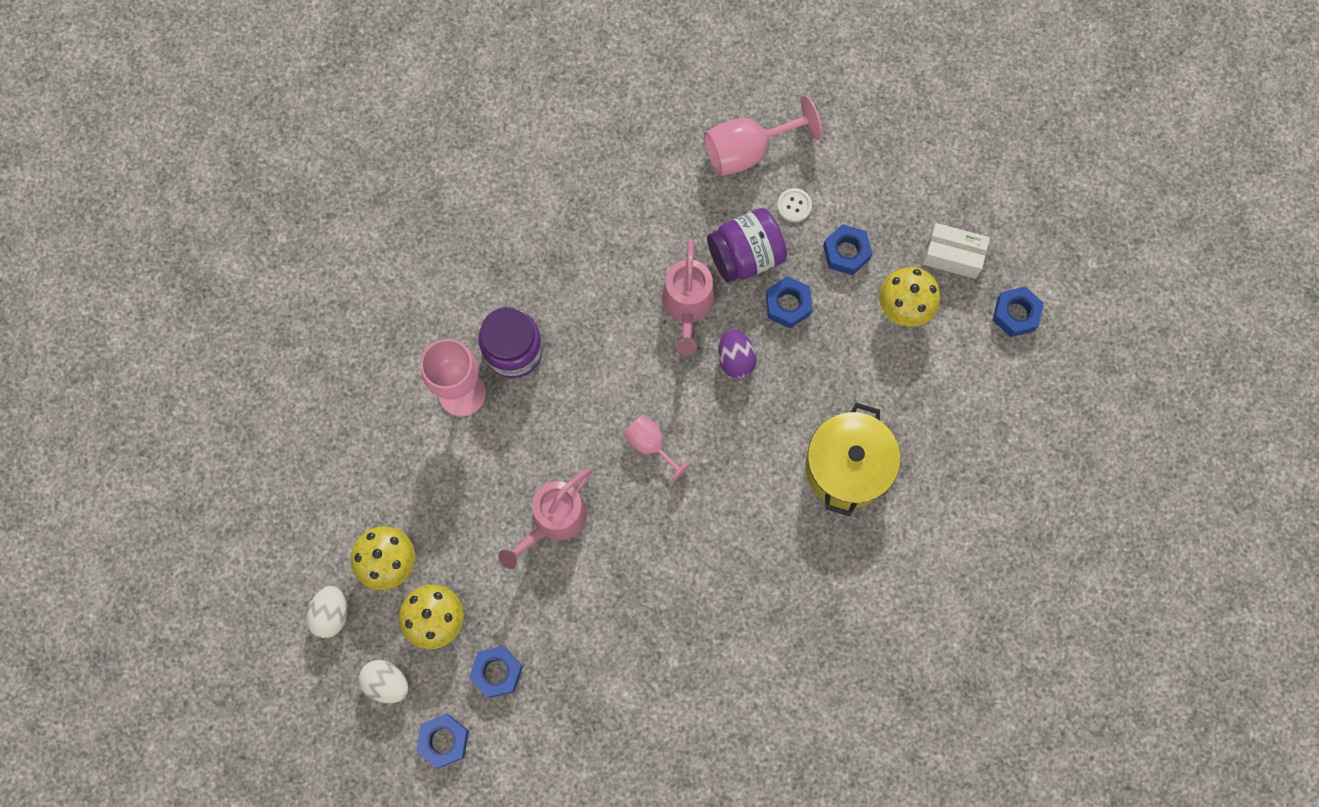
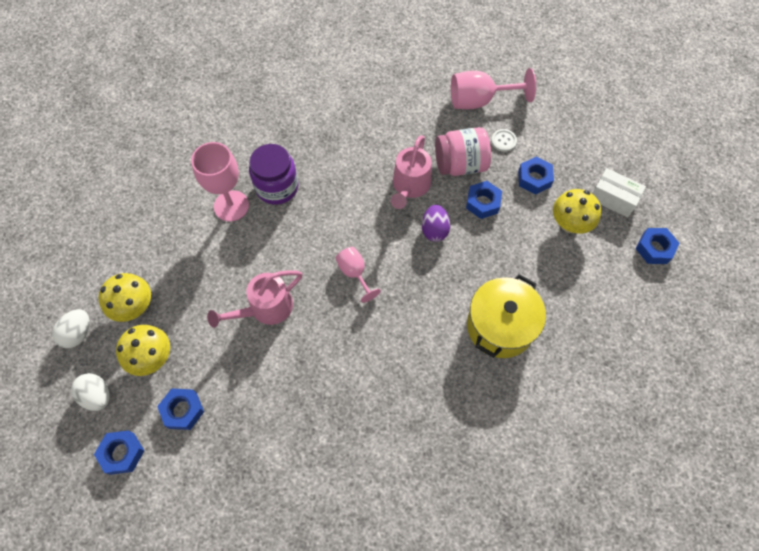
camera: 15 degrees right, 10 degrees down
(745, 256) = (460, 164): purple jar -> pink jar

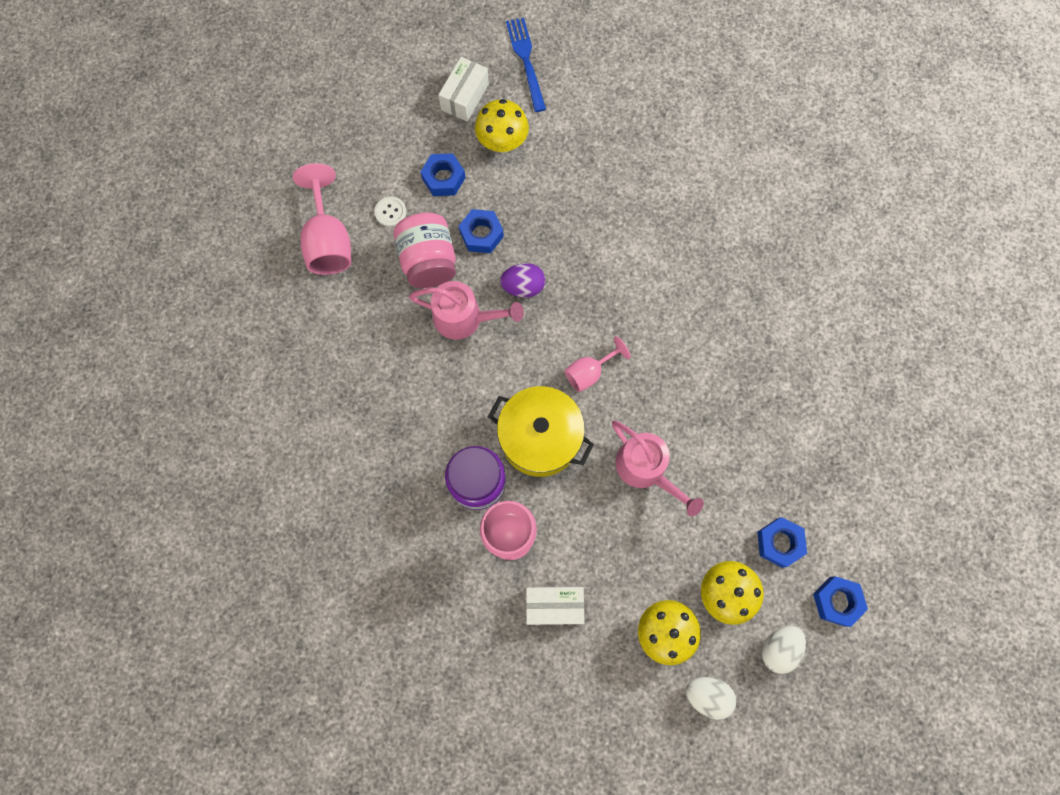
camera: 95 degrees left, 10 degrees up
(174, 231) = (554, 605): none -> white box
(500, 326) = (635, 214): yellow pot -> yellow pot (540, 438)
(654, 248) = (526, 60): blue nut -> blue fork

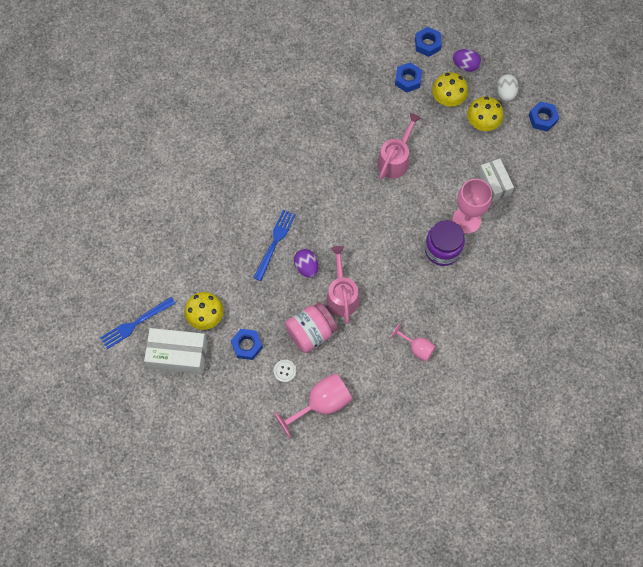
camera: 110 degrees left, 5 degrees down
(465, 97) = (178, 355): white box -> white box, size x1.52
(481, 234) = (279, 306): blue nut -> blue nut (542, 118)
(540, 438) = (401, 223): yellow pot -> none
(575, 258) = (275, 242): none -> blue fork
(589, 372) = (348, 209): pink goblet -> pink goblet (417, 348)
(778, 648) = (465, 65): white egg -> purple egg

